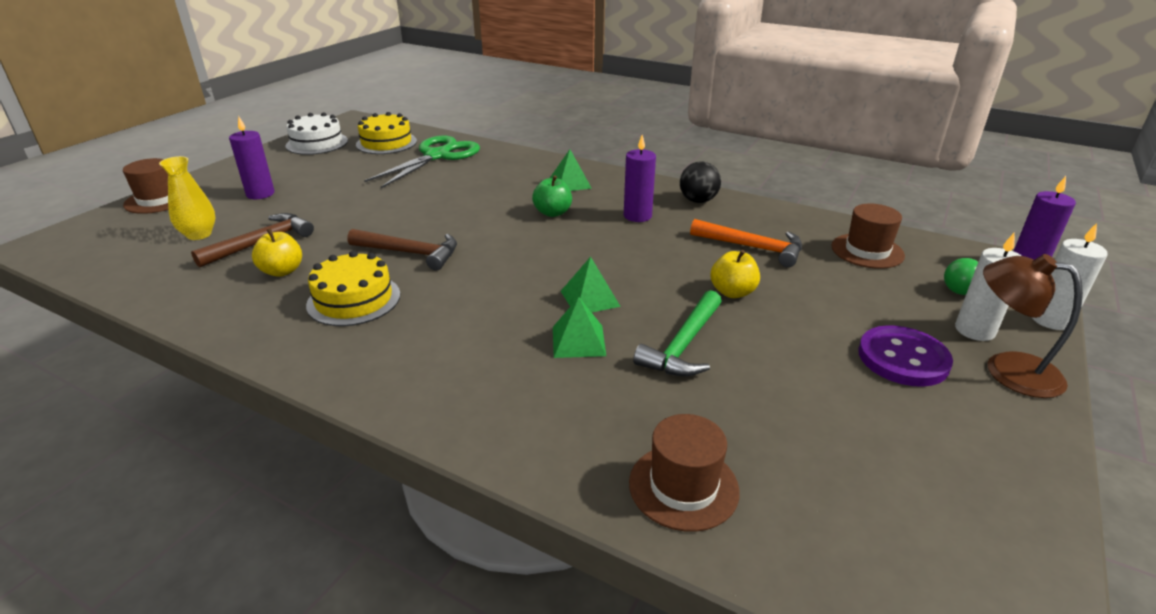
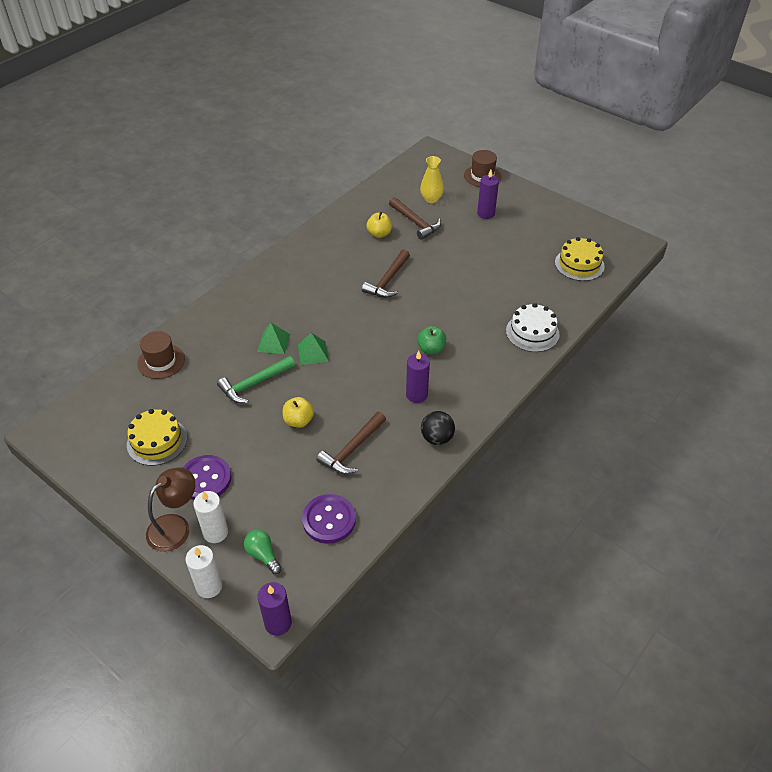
camera: 100 degrees right, 15 degrees up
(317, 143) = (580, 229): white cake -> white cake (532, 332)
(354, 299) = (341, 261): yellow cake -> yellow cake (157, 441)
(437, 156) = (548, 292): green scissors -> none
(570, 183) = (483, 364): green pyramid -> none
(683, 345) = (254, 384): green hammer -> green hammer turned 75 degrees counterclockwise
(753, 247) = (352, 449): orange hammer -> brown hammer
(867, 251) = (329, 520): brown hat -> purple button

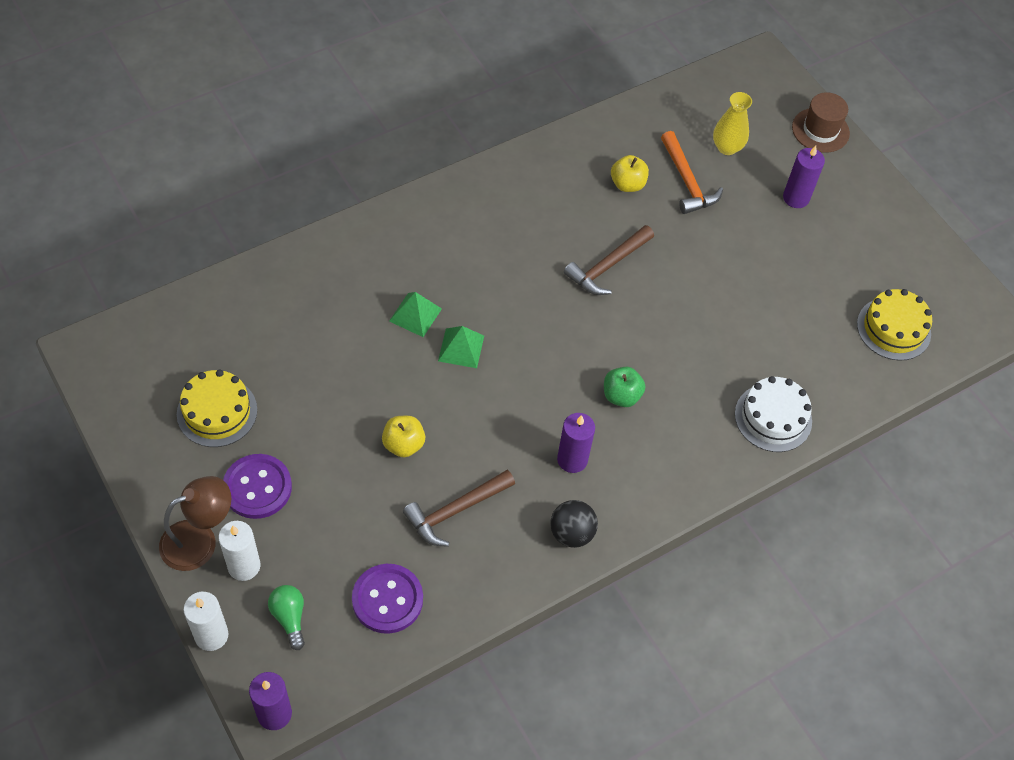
camera: 15 degrees right, 10 degrees up
(161, 361) = (261, 295): brown hat -> none
(254, 384) = (367, 369): green hammer -> none
(415, 222) = (687, 181): brown hammer -> orange hammer

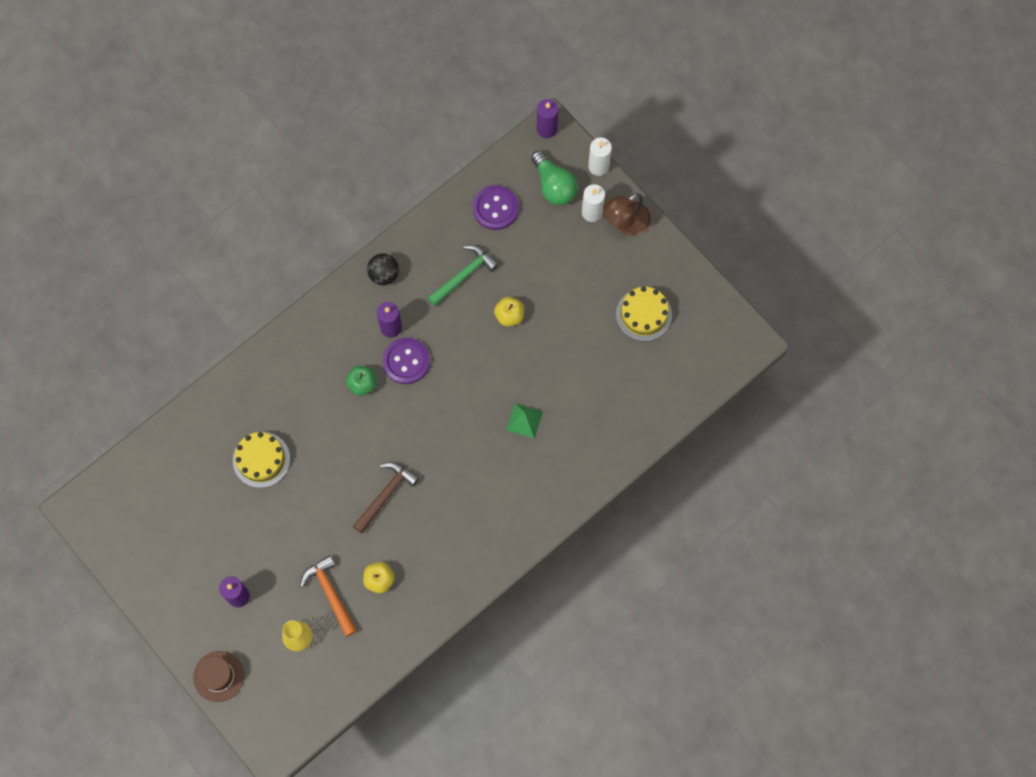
camera: 175 degrees right, 15 degrees up
(257, 487) = (599, 266): purple button -> purple button (406, 361)
(289, 618) = (554, 185): green light bulb -> green light bulb, size x1.61
(455, 511) = (464, 275): brown hammer -> green hammer
(461, 348) = (485, 399): green pyramid -> none
(773, 417) = (250, 388): white cake -> none
(893, 328) = (159, 484): yellow cake -> yellow cake (261, 459)

